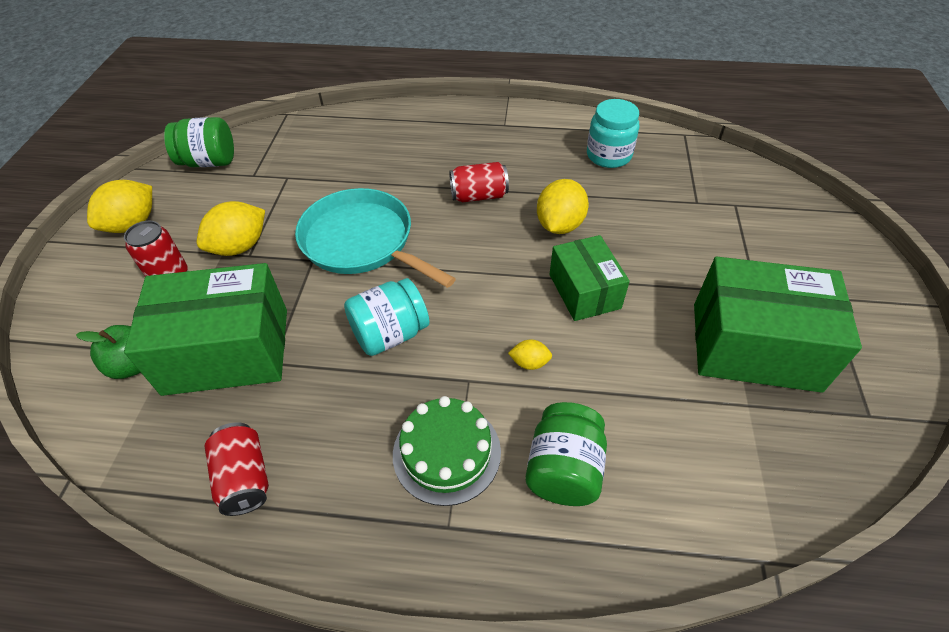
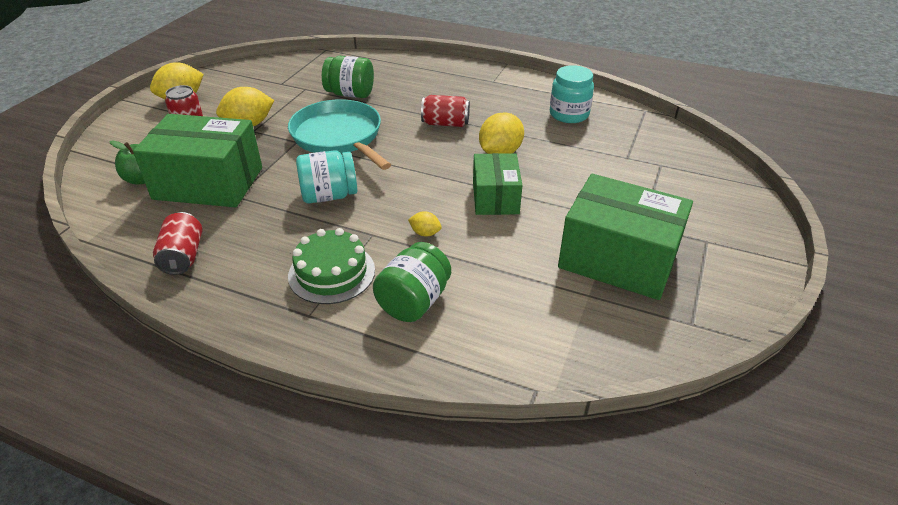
camera: 15 degrees right, 10 degrees down
(209, 162) = (254, 70): green jar -> green jar (350, 94)

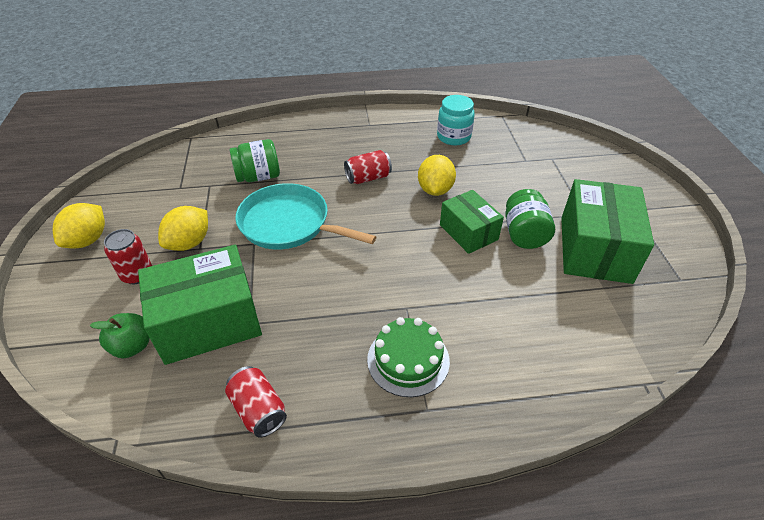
camera: 30 degrees left, 5 degrees up
(329, 196) = (335, 286): turquoise jar -> none
(414, 301) = (495, 354): green jar -> green jar (524, 234)
(425, 233) = (446, 287): yellow lemon -> none
(618, 259) = (595, 249): green box -> green box turned 75 degrees counterclockwise

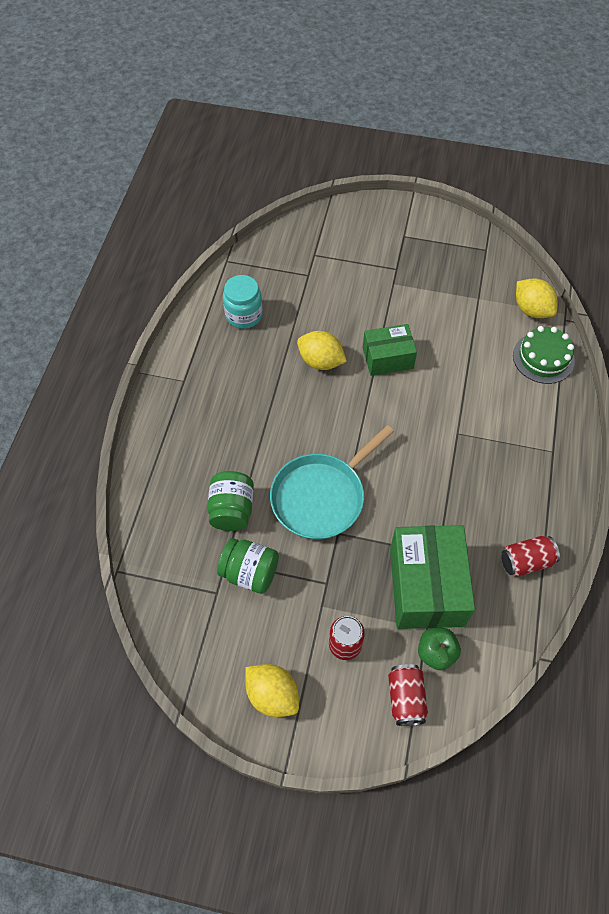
camera: 70 degrees left, 15 degrees up
(189, 243) = (315, 592): yellow lemon -> yellow lemon (531, 310)
(368, 178) = (278, 410): red can -> red can (405, 698)
(408, 360) = (508, 449): green cake -> green cake (543, 358)
(524, 234) = (405, 320): green jar -> green jar (250, 573)
(595, 249) = (438, 283): green box -> none

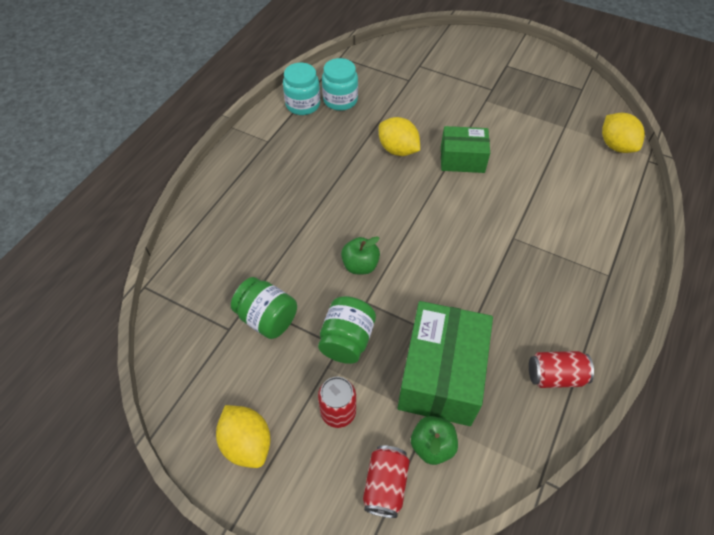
camera: 15 degrees right, 5 degrees down
(206, 329) = (303, 104): none -> turquoise jar
(232, 510) = (271, 257): green jar -> green jar (347, 340)
(321, 497) = (360, 265): turquoise pan -> green apple
(543, 358) = (618, 189): green cake -> none

